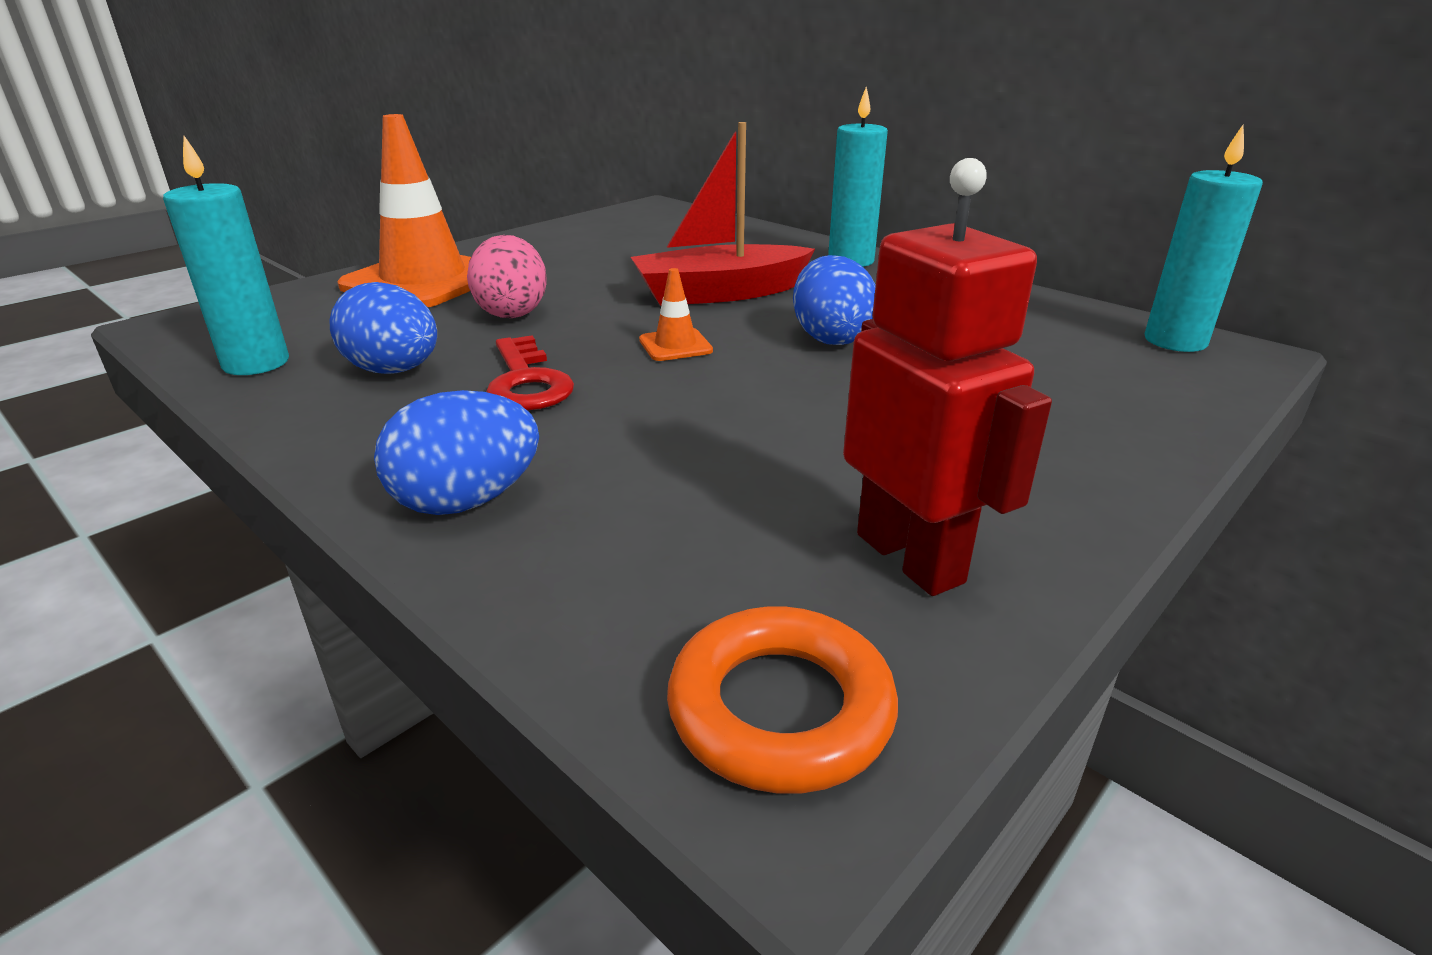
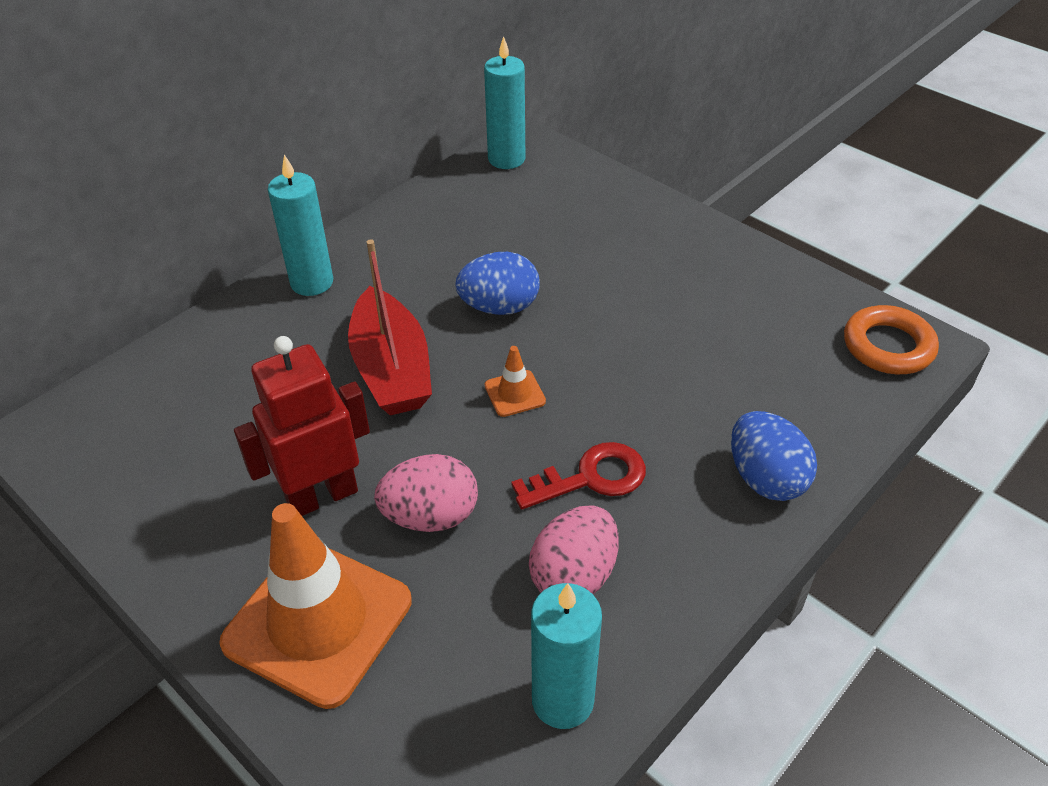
camera: 90 degrees left, 15 degrees up
(394, 371) = (574, 576): blue egg -> pink egg
(911, 557) = (774, 299): red robot -> red robot (322, 496)

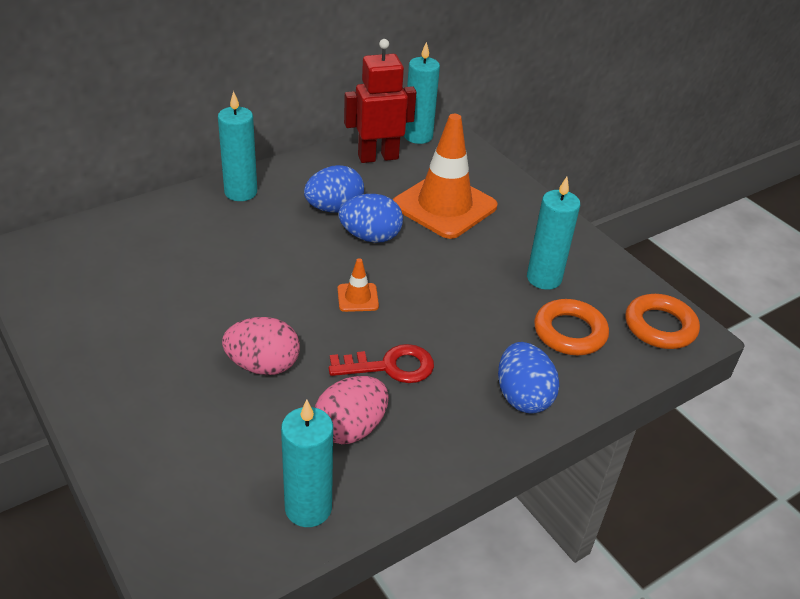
camera: 10 degrees right, 5 degrees down
(318, 622) = (156, 415): orange traffic cone -> orange traffic cone (444, 206)
(322, 496) = (191, 334): red robot -> red robot (378, 157)
(392, 369) = (275, 262): red boat -> none
(439, 278) = (334, 208): none -> blue egg
(730, 315) = (544, 278): none -> turquoise candle
(787, 379) = (569, 332): none -> orange ring

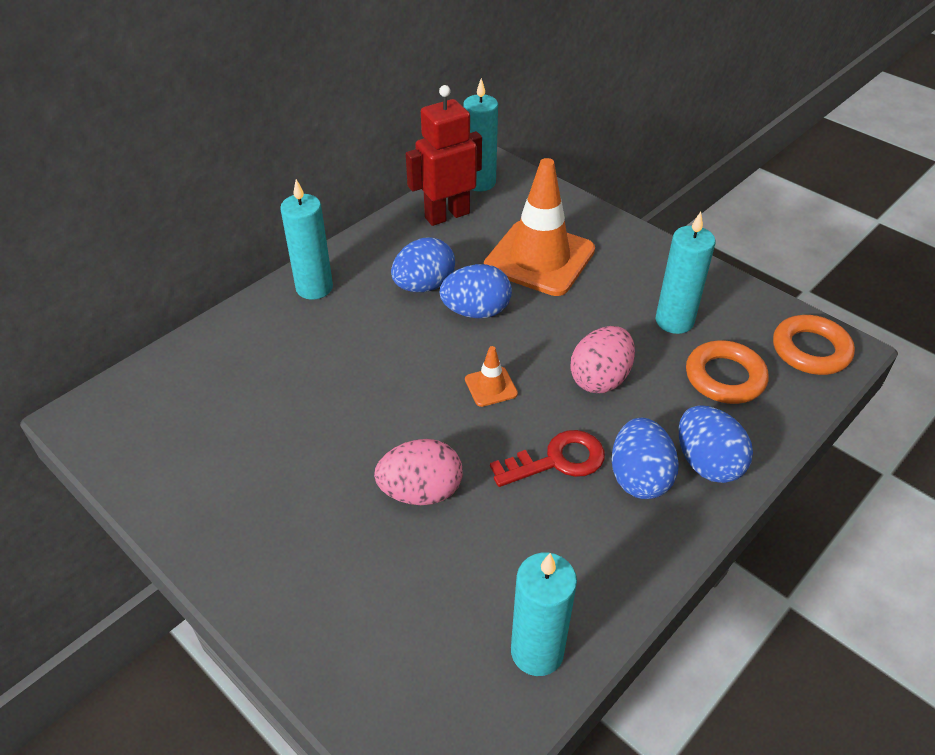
camera: 10 degrees left, 5 degrees up
(350, 428) = (544, 545): pink egg -> pink egg (600, 379)
(456, 395) = (639, 477): none -> blue egg

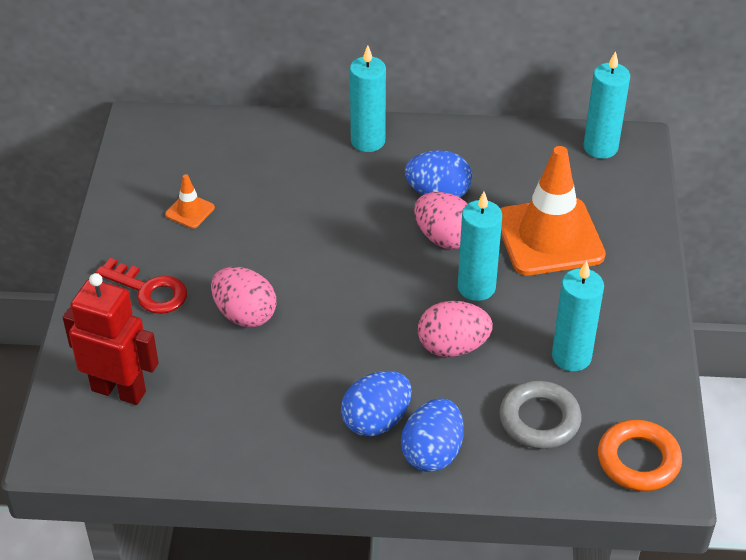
camera: 50 degrees right, 0 degrees up
(447, 215) = (534, 155): red robot -> red robot (119, 390)
(476, 311) = (444, 238): blue egg -> pink egg
(491, 387) = (376, 292): orange traffic cone -> orange traffic cone (190, 211)
(537, 651) = (178, 444): turquoise candle -> turquoise candle (476, 287)
(557, 460) = (345, 367): red key -> red key (149, 290)
(725, 377) = (539, 420): orange ring -> grey ring

